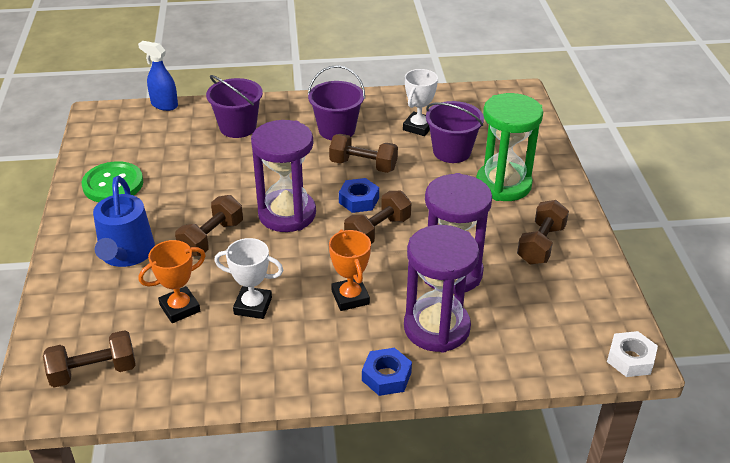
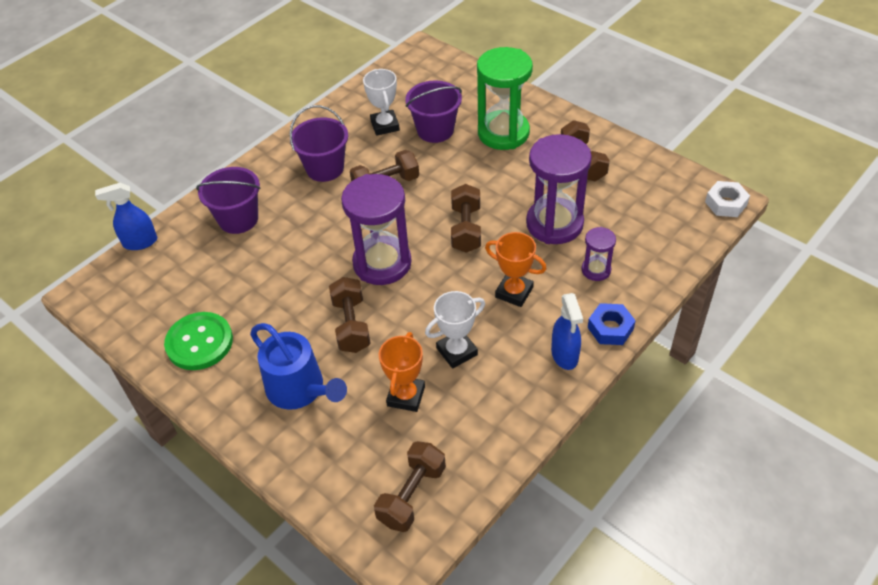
camera: 40 degrees left, 10 degrees up
(324, 368) = (564, 355): none -> blue spray bottle
(359, 200) = (420, 214): blue nut -> none
(436, 328) = (596, 270): purple hourglass -> purple hourglass, size x0.49

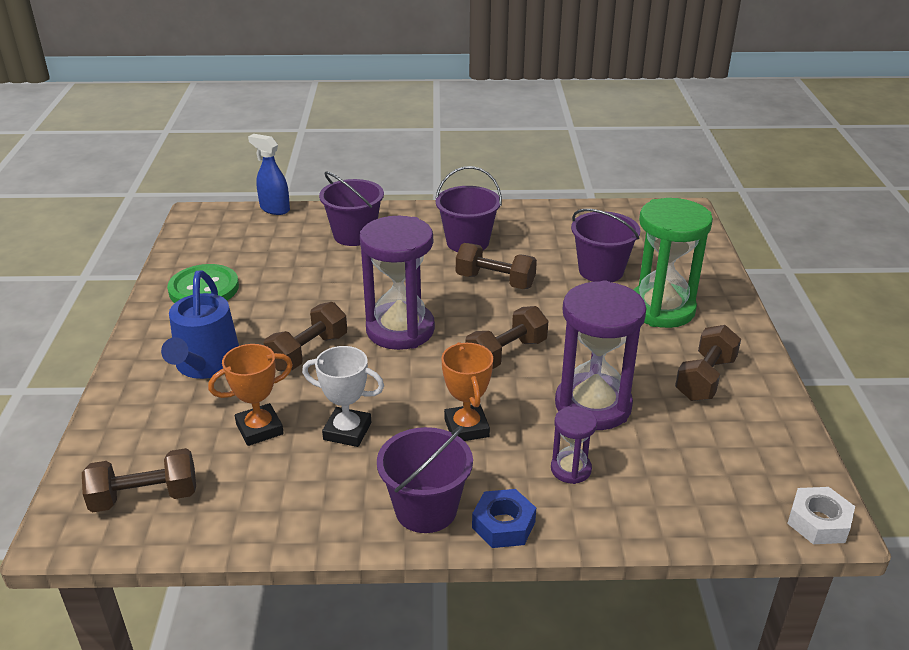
camera: 45 degrees right, 15 degrees down
(385, 125) = (563, 243): white trophy -> none
(564, 355) = (426, 509): blue spray bottle -> purple bucket

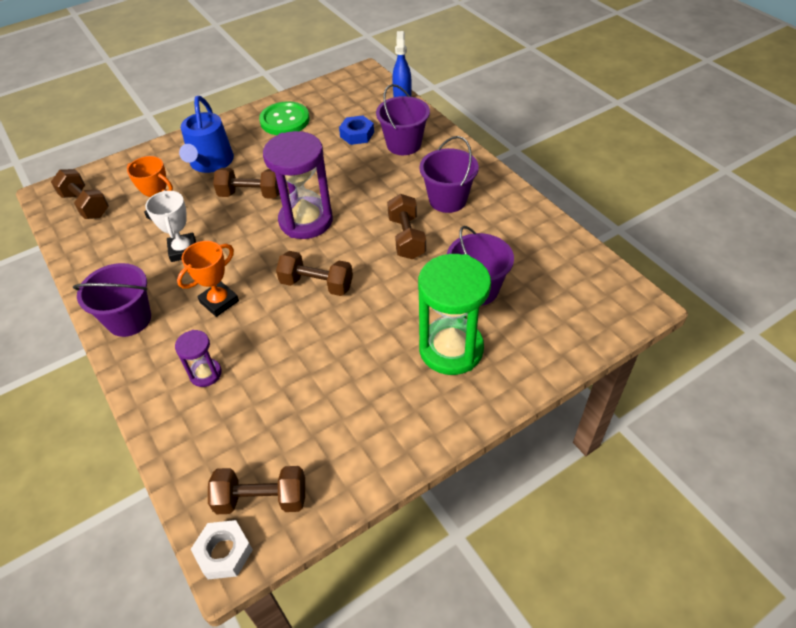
camera: 60 degrees right, 15 degrees up
(206, 364) = (210, 163): blue watering can -> blue watering can turned 60 degrees counterclockwise
(503, 525) = (132, 362): blue nut -> blue nut (357, 134)
(593, 405) = (286, 357): purple hourglass -> none
(705, 379) = (369, 414): brown dumbbell -> brown dumbbell (261, 499)

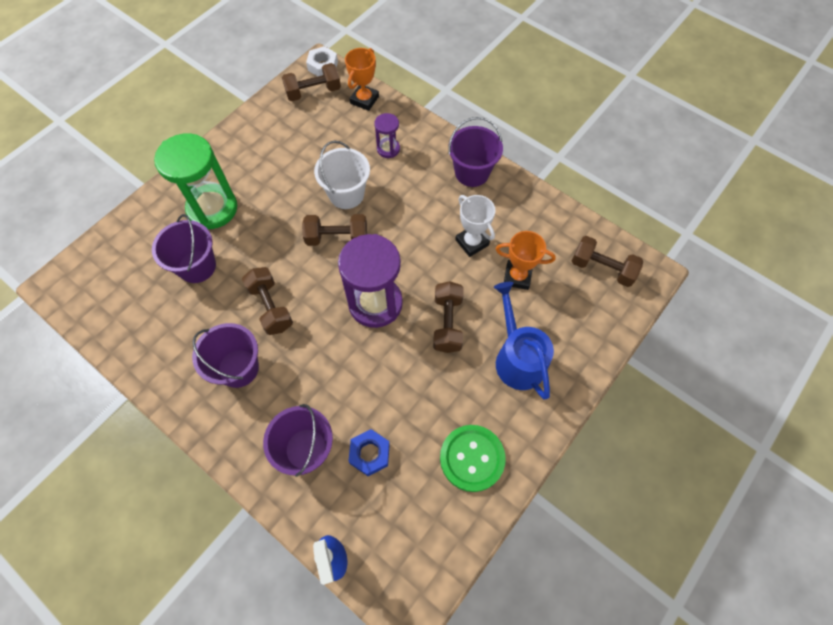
camera: 160 degrees right, 15 degrees up
(219, 302) = (410, 203): orange trophy -> orange trophy (364, 100)
(251, 194) = (447, 323): brown dumbbell -> brown dumbbell turned 75 degrees counterclockwise
(285, 328) = (346, 194): none -> white bucket

